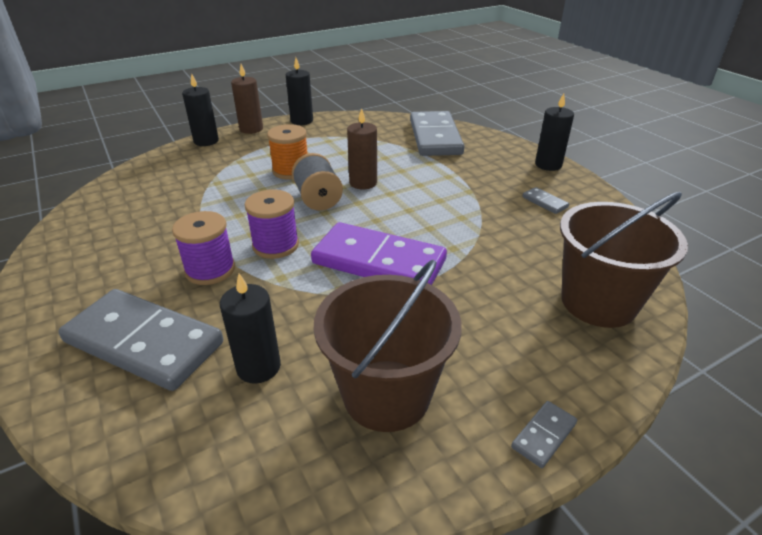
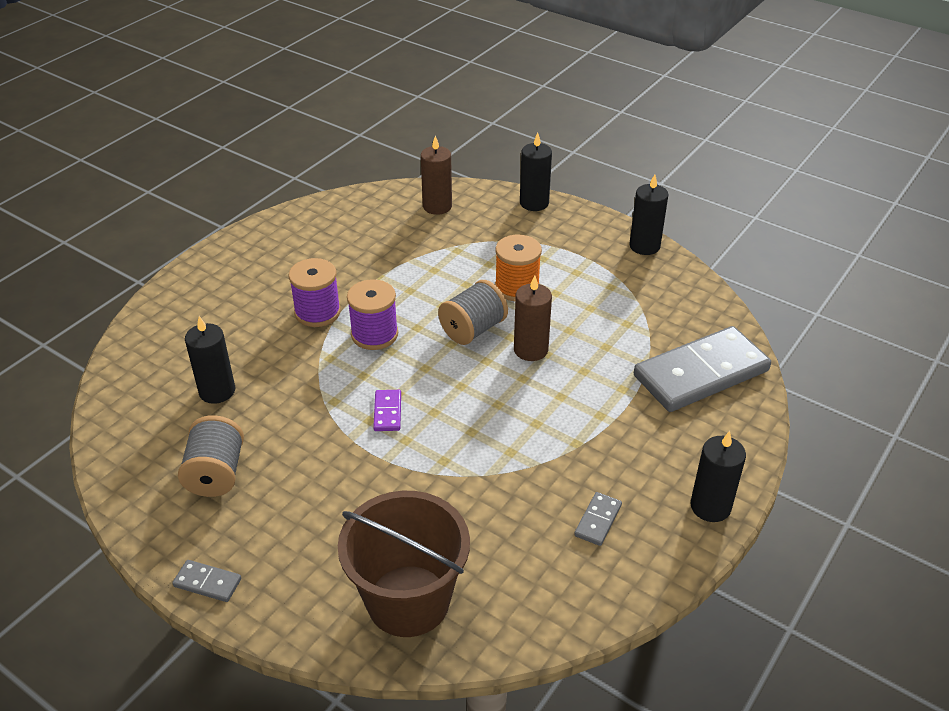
camera: 65 degrees right, 5 degrees up
(144, 342) = (218, 321): grey domino -> none
(251, 129) = (588, 219): brown candle -> brown candle (437, 206)
(379, 261) = (387, 412): purple domino -> purple domino, size x0.40
(386, 394) = (216, 473): brown bucket -> grey spool

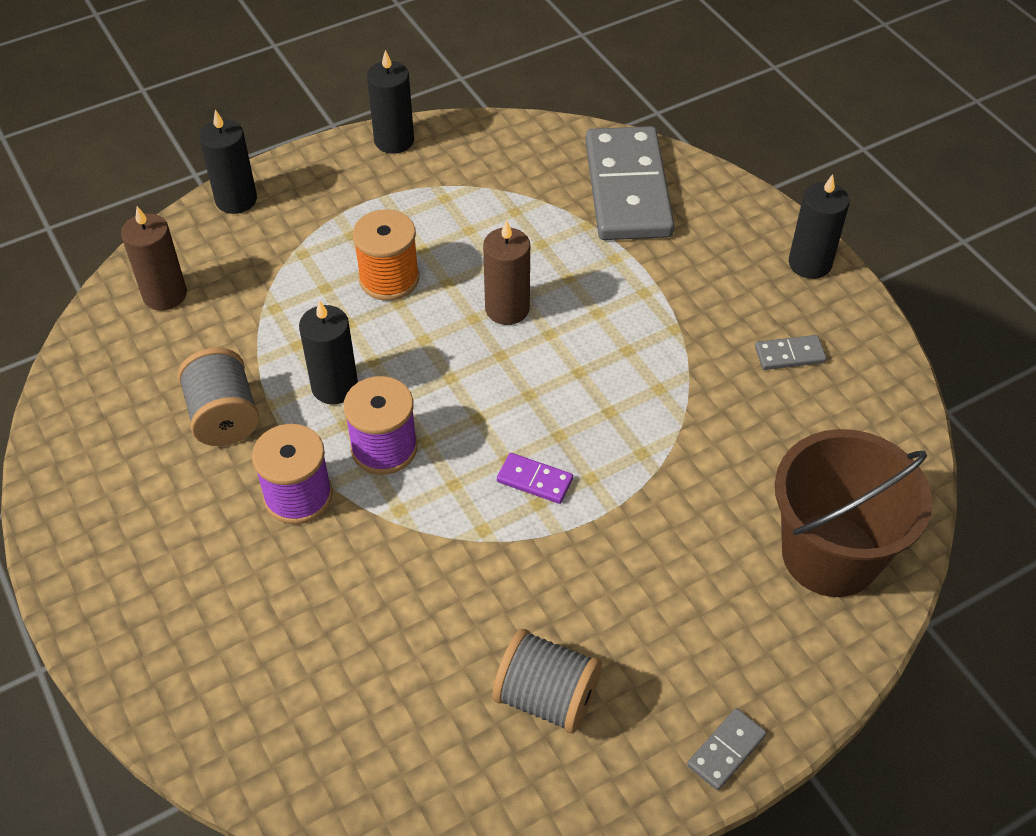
camera: 65 degrees left, 10 degrees up
(217, 391) = (388, 658): black candle -> black candle (335, 386)
(473, 329) = (438, 347): grey spool -> grey spool (224, 417)
(597, 520) = (789, 355): grey domino -> grey domino turned 60 degrees counterclockwise

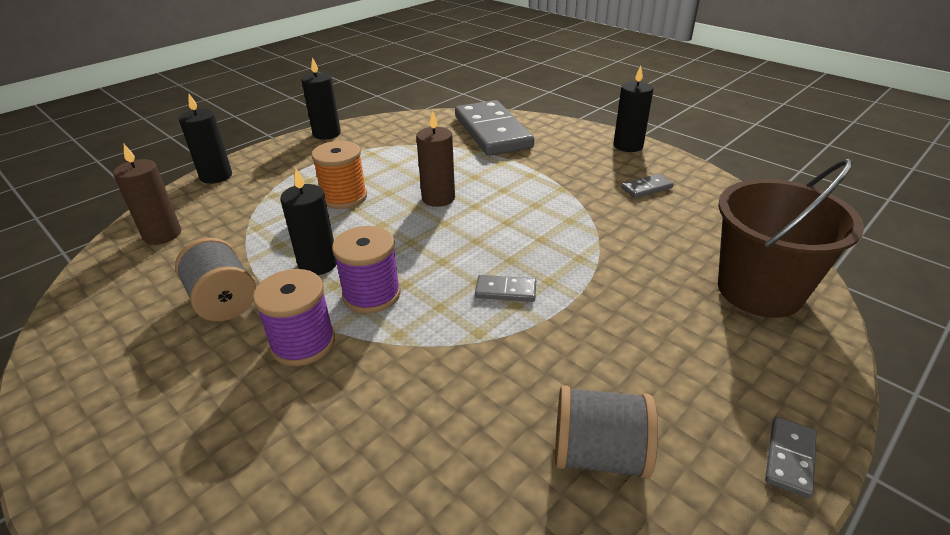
camera: 15 degrees left, 15 degrees down
(535, 480) = (505, 291): purple domino -> grey domino

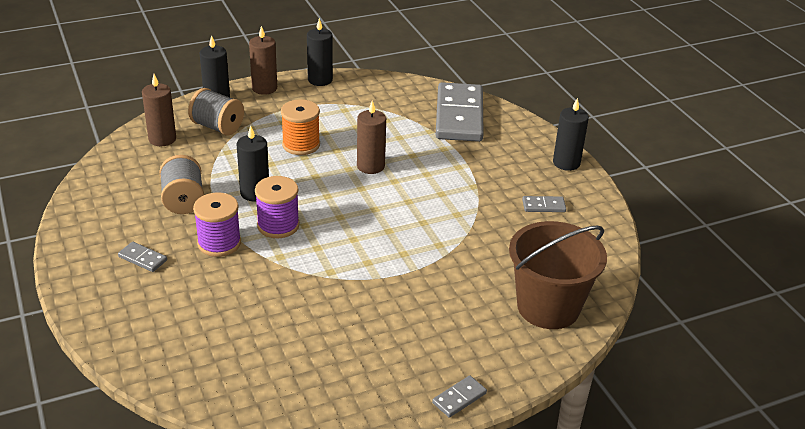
camera: 20 degrees right, 0 degrees up
(268, 154) = (264, 88): none -> brown candle
(505, 291) = (368, 251): grey domino -> grey domino (143, 258)
(599, 454) = (350, 358): grey spool -> grey spool (217, 127)

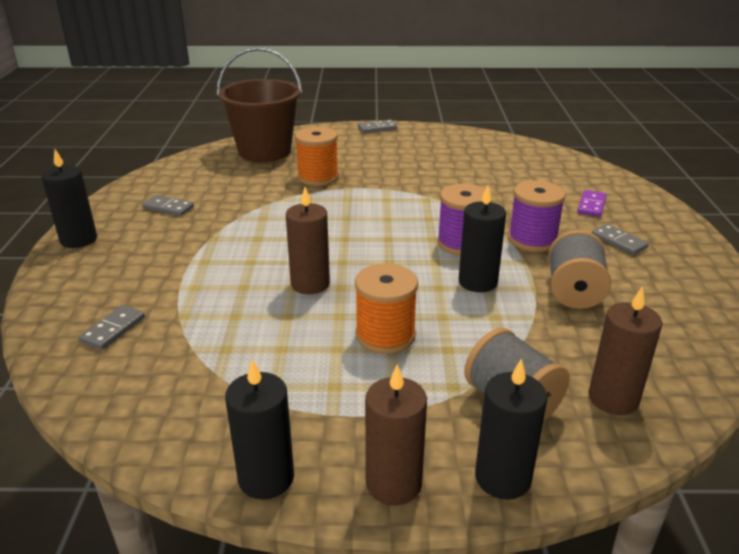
camera: 155 degrees left, 5 degrees down
(164, 303) = (591, 205): none -> purple domino
(454, 277) = (318, 177): none -> orange spool
(459, 116) = (113, 330): grey domino -> grey domino, size x0.40

